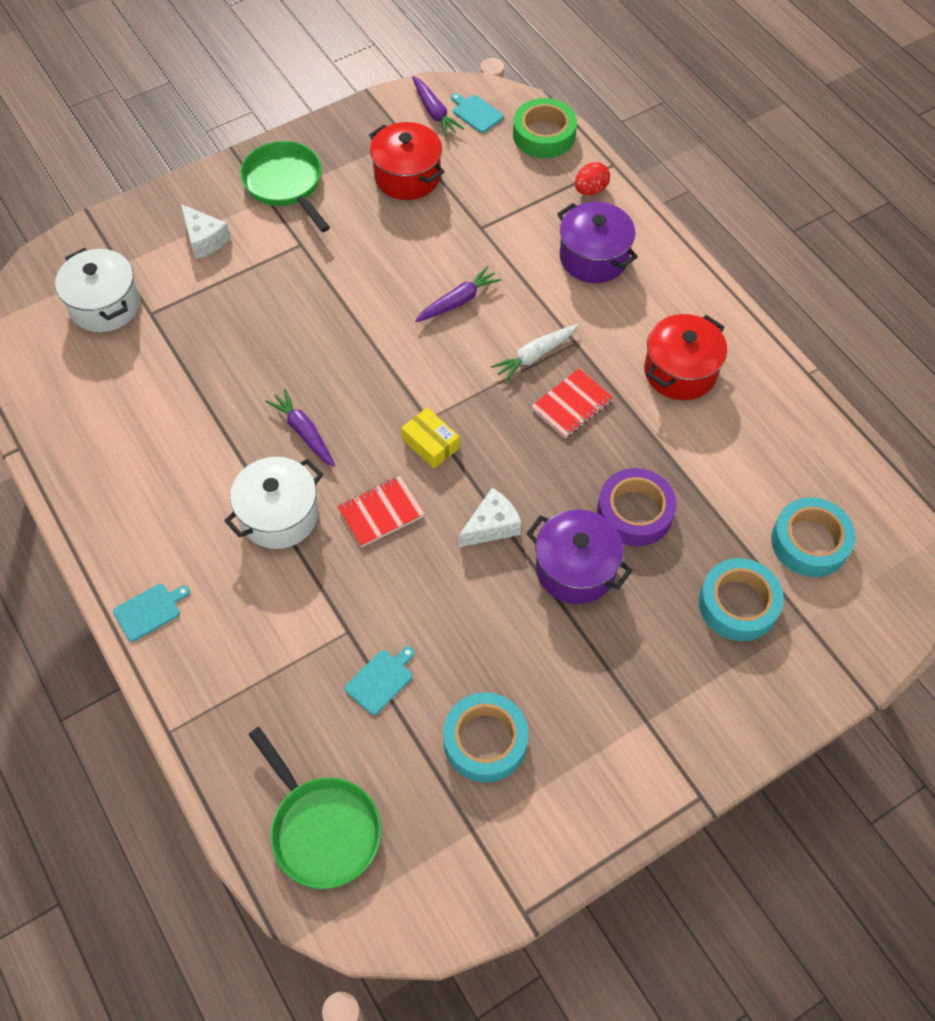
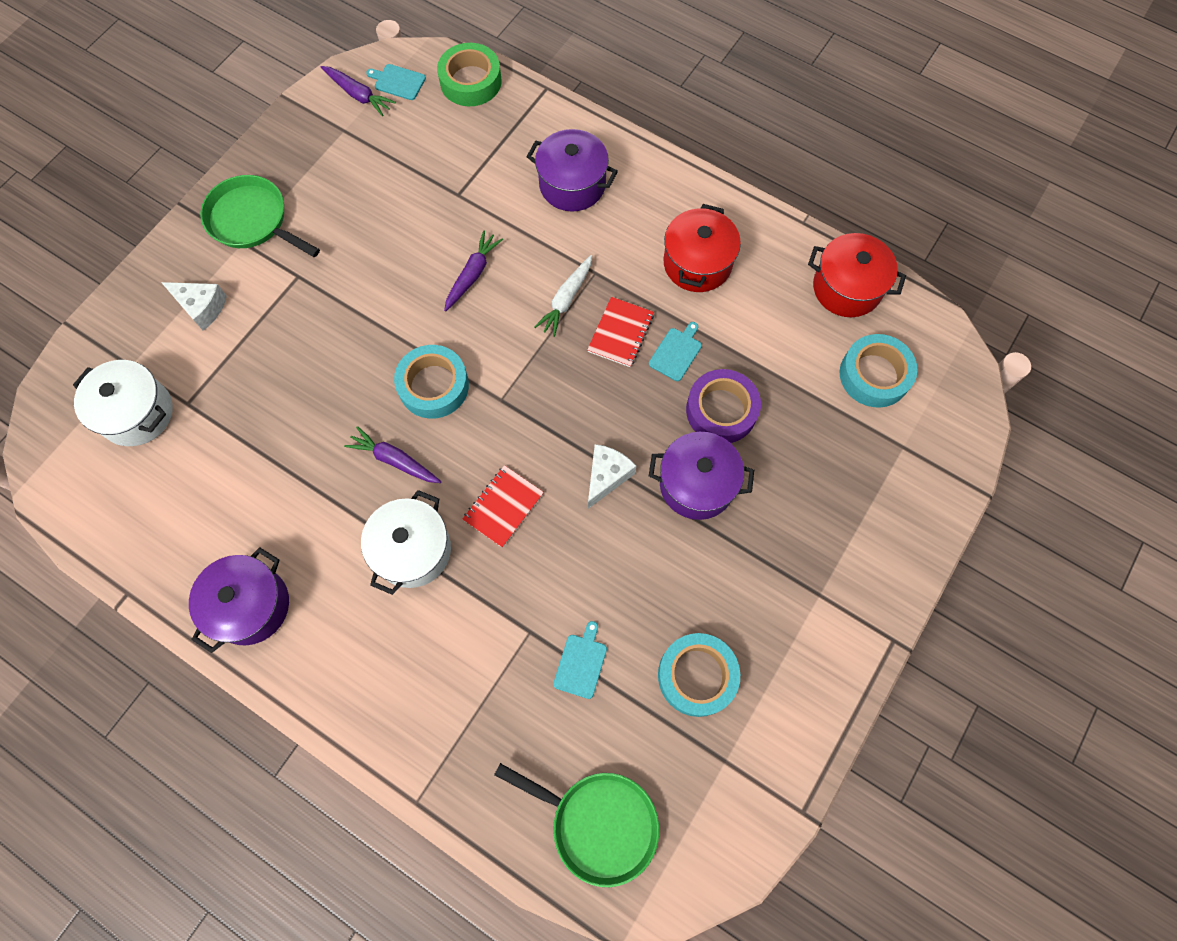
camera: 25 degrees left, 10 degrees up
(115, 502) = (250, 606): none -> purple pot
(149, 611) = (338, 696): turquoise cutting board -> turquoise cutting board (676, 352)
(407, 176) = (365, 169): red pot -> red pot (847, 288)
(430, 444) = (515, 422): yellow box -> none
(590, 190) = (538, 120): red egg -> none
(738, 604) = (843, 456): turquoise tape -> turquoise tape (433, 386)

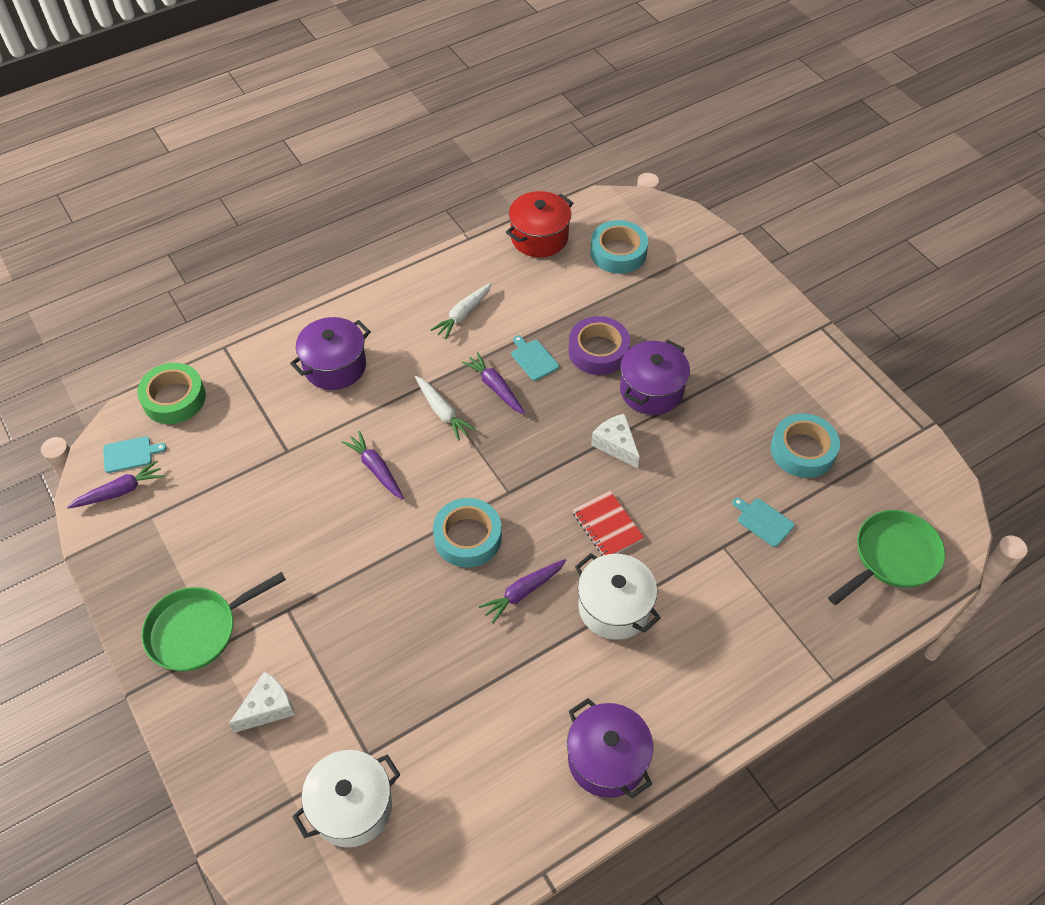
camera: 65 degrees left, 15 degrees down
(398, 82) = (130, 454): turquoise cutting board -> turquoise cutting board turned 150 degrees counterclockwise
(620, 333) = (495, 387): red notebook -> purple carrot
(697, 263) = (463, 315): red pot -> white carrot

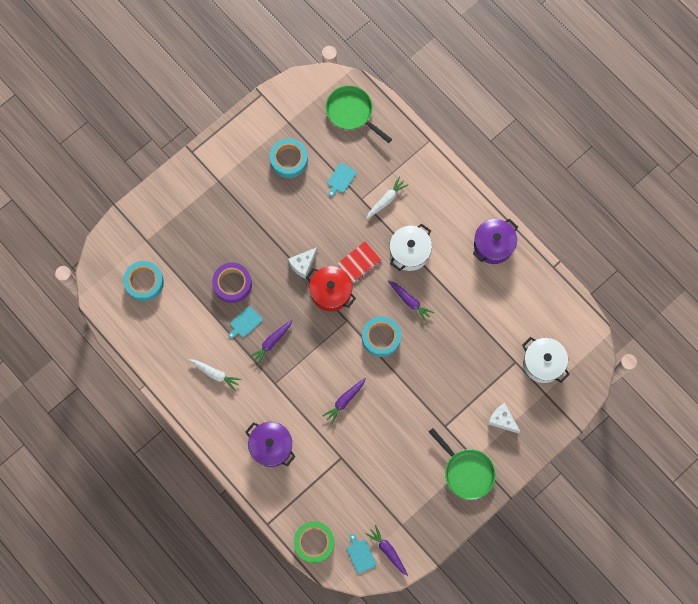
camera: 100 degrees left, 20 degrees up
(442, 412) = (296, 370): white carrot -> white carrot (386, 200)
(539, 237) = (137, 336): red pot -> red pot (331, 292)
(651, 390) = (258, 248): purple pot -> none

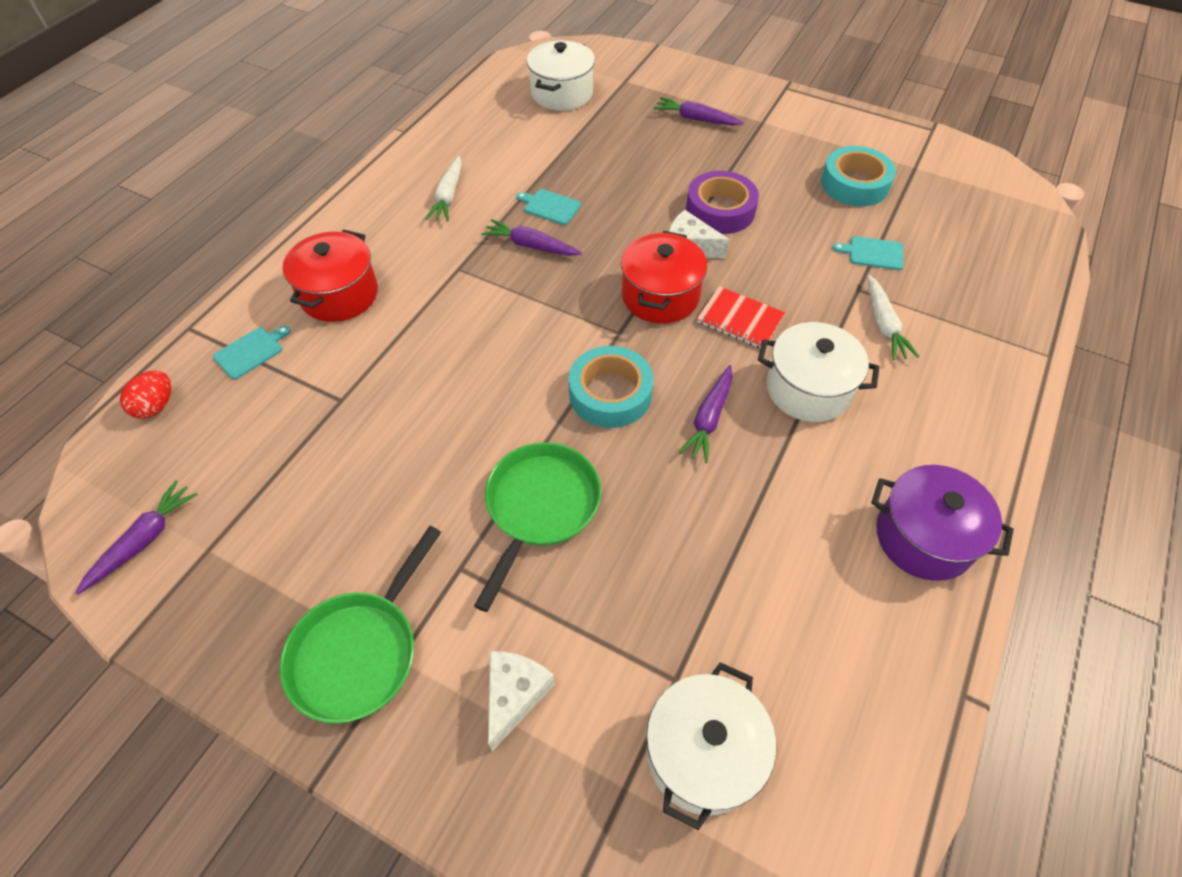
camera: 70 degrees right, 20 degrees down
(144, 282) = (562, 93): turquoise tape -> white pot
(232, 284) = (608, 177): purple tape -> purple tape (720, 210)
(271, 446) = (339, 294): purple pot -> red pot
(314, 542) = (156, 406): green tape -> red egg
(345, 400) = (459, 373): purple carrot -> purple carrot (696, 119)
(352, 112) = (1000, 235): green pan -> green pan (540, 508)
(360, 555) = (132, 492): turquoise cutting board -> turquoise cutting board (251, 351)
(386, 200) = (883, 324): white carrot -> white carrot turned 60 degrees clockwise

